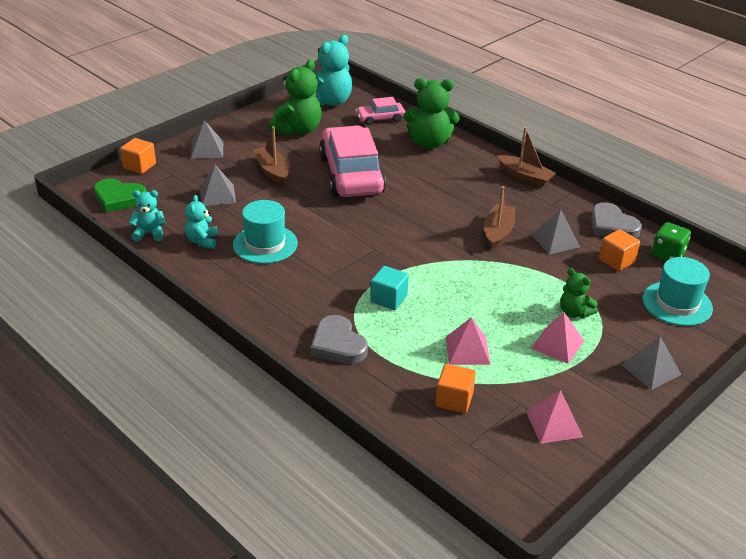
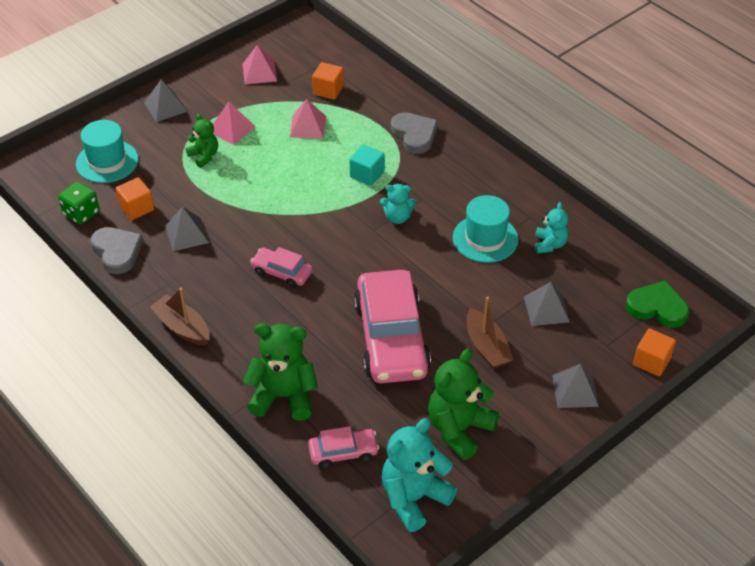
camera: 175 degrees left, 10 degrees up
(149, 233) = (606, 256): turquoise teddy bear -> turquoise teddy bear (397, 217)
(454, 214) = (282, 272): none -> pink car
(498, 232) = (242, 246): brown boat -> none

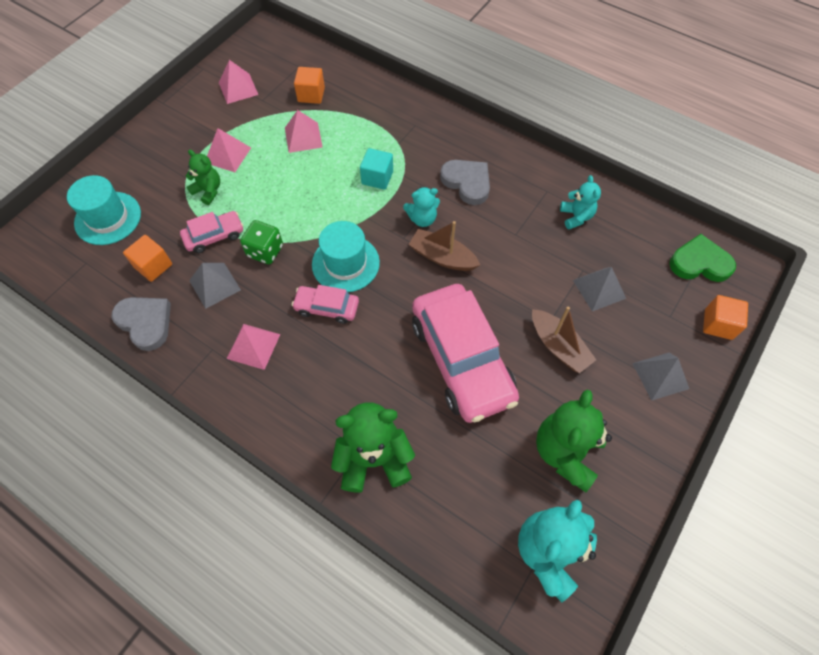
camera: 15 degrees left, 15 degrees up
(81, 213) = (95, 285): green dice -> green dice (265, 251)
(165, 107) = (153, 144): grey pyramid -> none
(182, 327) = (241, 399): brown boat -> brown boat (442, 257)
(206, 289) = (253, 346): none -> pink pyramid
(343, 452) = (458, 514): pink car -> pink car (214, 236)
(414, 135) = (409, 126): grey heart -> grey heart (467, 183)
(485, 238) = (514, 224): turquoise hat -> turquoise hat (345, 263)

